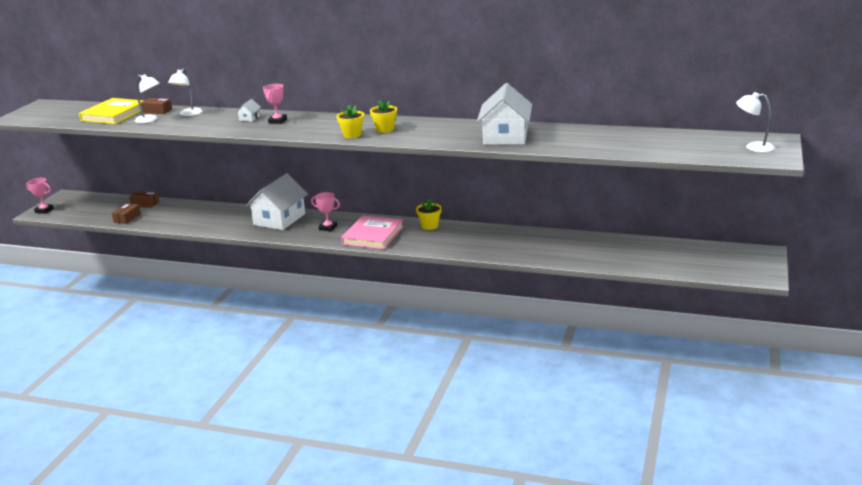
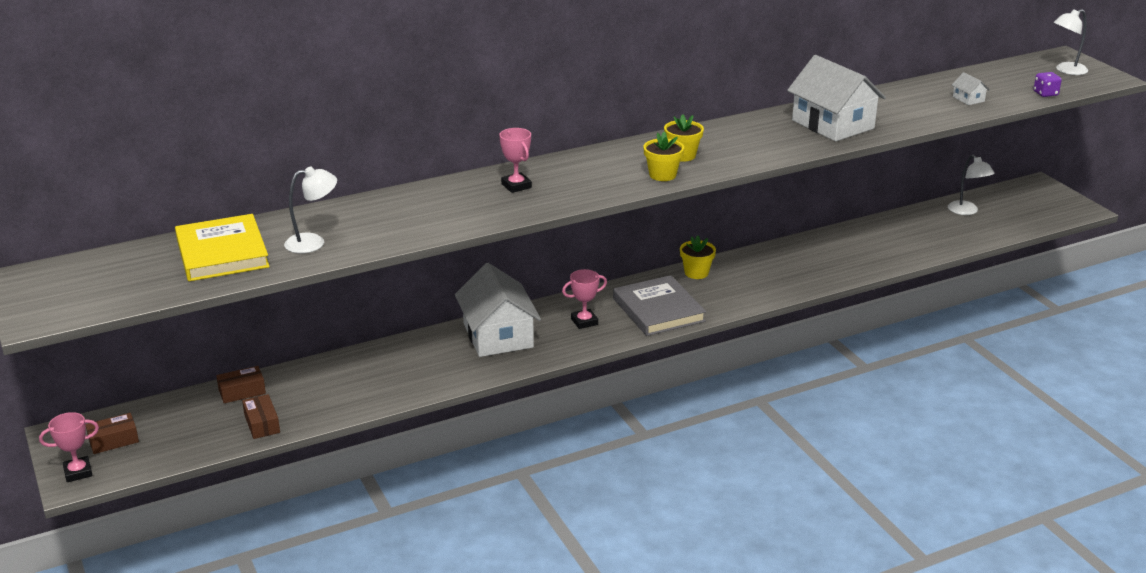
camera: 45 degrees left, 5 degrees up
(157, 111) = (285, 225): brown box -> brown box (113, 440)
(188, 114) = (351, 215): white lamp -> white lamp (966, 211)
(249, 118) = (464, 193): white house -> white house (968, 99)
(373, 235) = (658, 310): pink book -> grey book
(696, 155) = (1045, 93): none -> purple dice

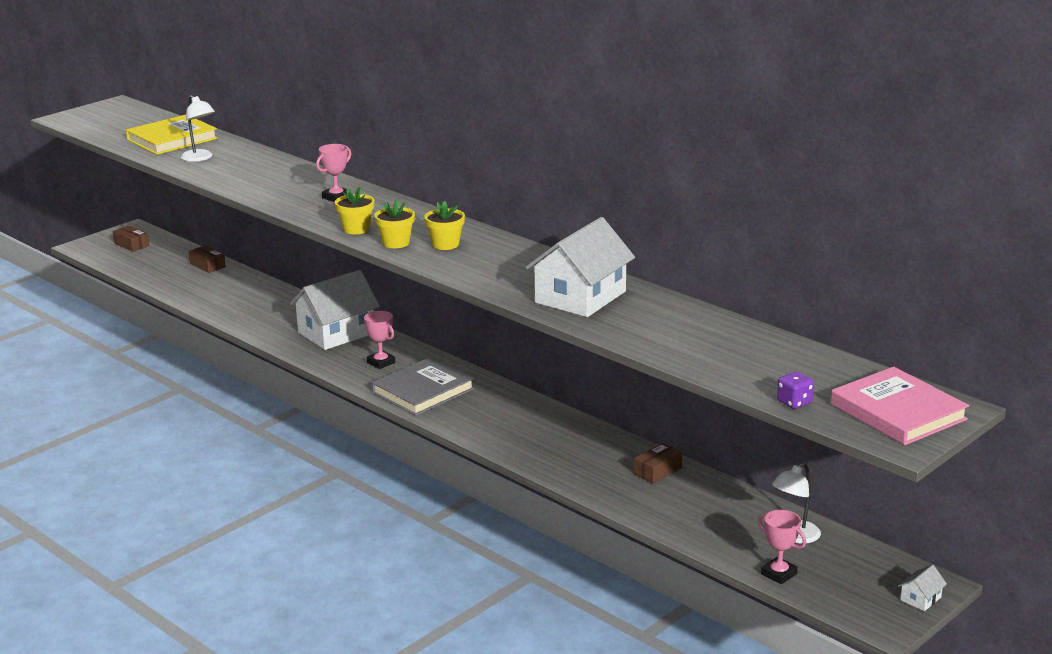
camera: 70 degrees right, 5 degrees down
(78, 472) = (93, 245): pink trophy -> pink trophy (779, 574)
(262, 424) = (169, 281): brown box -> brown box (657, 471)
(696, 273) = (509, 397): yellow flower pot -> yellow flower pot (356, 229)
(968, 99) = (726, 358): white house -> white house (920, 599)
(1066, 70) = (898, 412): white lamp -> pink book

